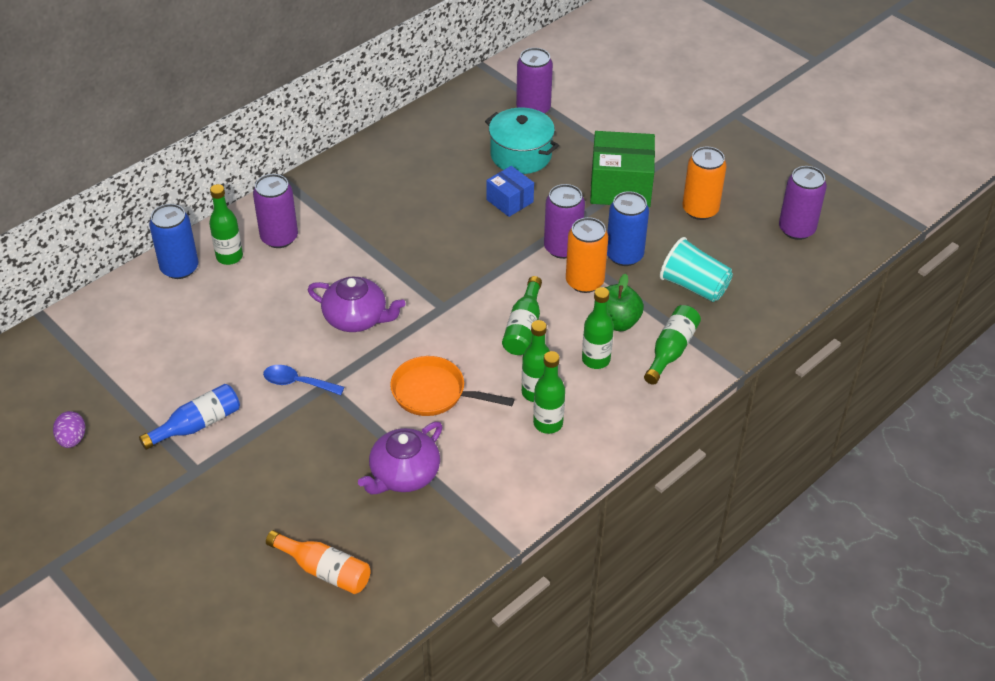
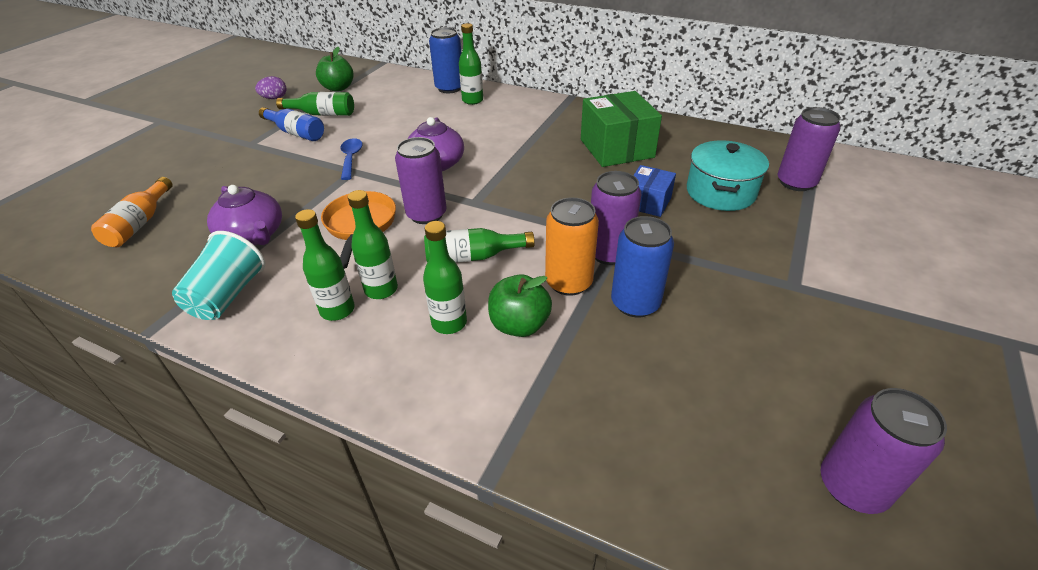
camera: 70 degrees right, 5 degrees down
(92, 371) = (338, 88): none -> green apple
(279, 237) = (506, 112): purple can -> purple can (426, 214)
(404, 474) = (253, 235): purple teapot -> purple teapot turned 150 degrees counterclockwise
(620, 186) = (748, 271): green box -> green box (616, 148)
(671, 350) = (495, 389): green bottle -> green bottle (322, 114)
(694, 286) = (629, 383): turquoise cup -> turquoise cup (228, 296)
(700, 210) = (779, 353): orange can -> none

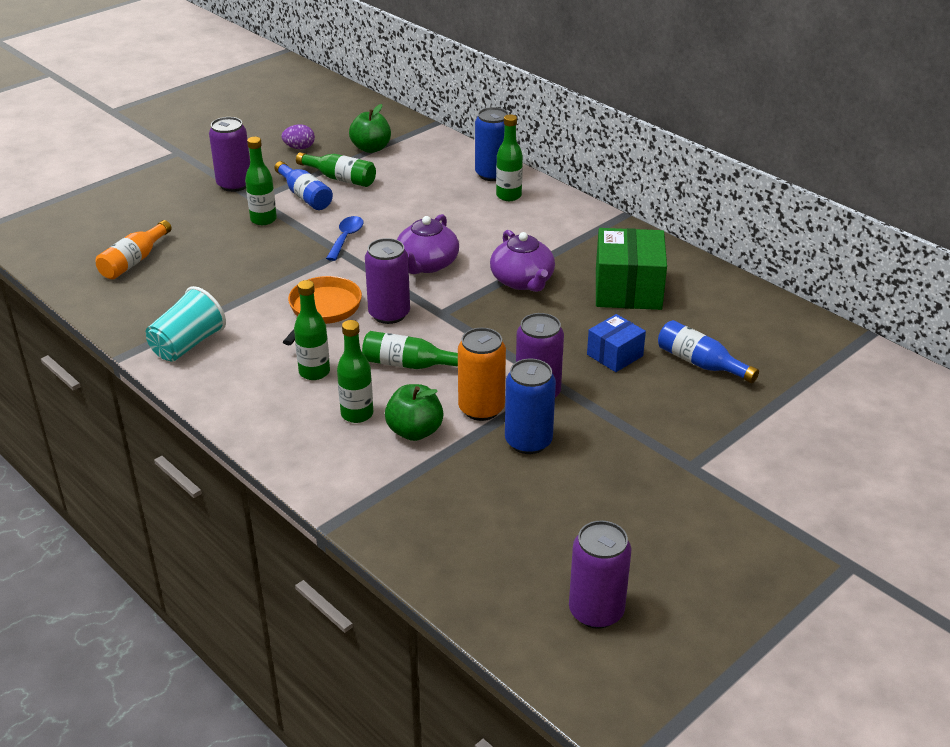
camera: 20 degrees right, 5 degrees down
(253, 235) = (226, 296): purple teapot -> purple teapot (522, 281)
(337, 310) = (271, 379): green bottle -> green bottle (263, 219)
(720, 192) = (700, 363): turquoise pot -> blue bottle
(796, 182) = (794, 373): purple can -> purple can (234, 184)

